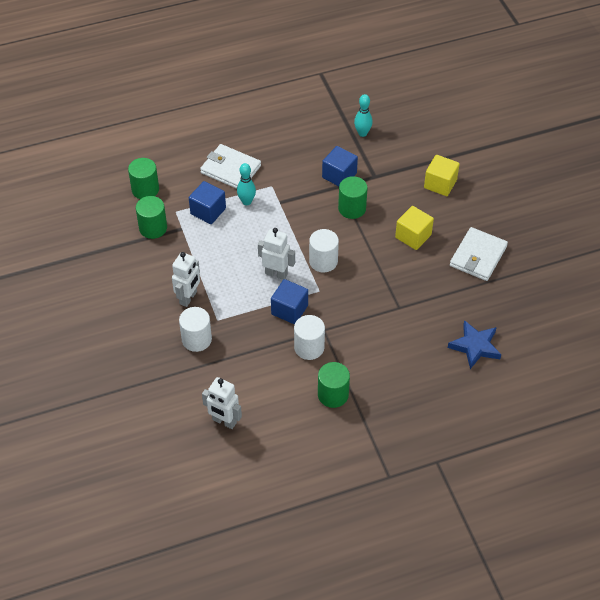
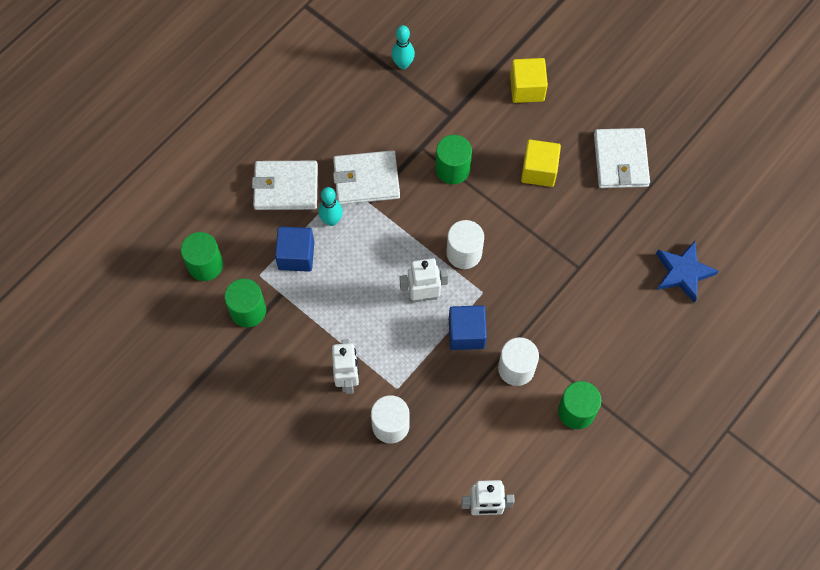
camera: 30 degrees left, 15 degrees up
(288, 188) = (366, 179): none -> white wallet
(339, 175) = (412, 133): blue cube -> none

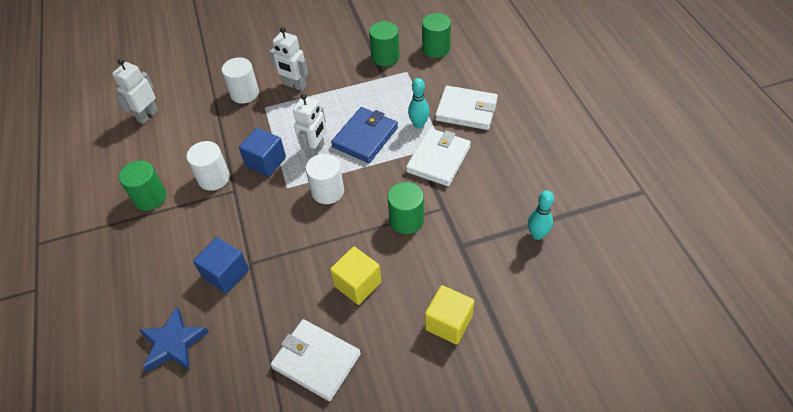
camera: 125 degrees right, 15 degrees down
(286, 187) = (466, 110): white wallet -> white wallet turned 75 degrees clockwise
(296, 255) = (406, 95): blue cube -> blue cube (226, 274)
(378, 260) = (365, 137): none -> blue wallet

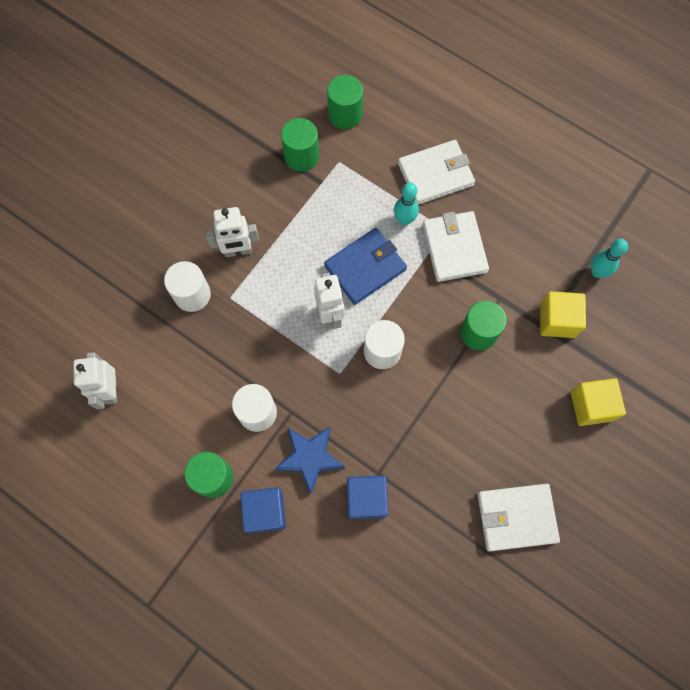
camera: 40 degrees left, 20 degrees up
(173, 343) = (383, 594): blue star -> blue star (310, 458)
(266, 162) = (292, 360): blue cube -> blue cube (265, 512)
(357, 284) = (490, 424): yellow cube -> yellow cube (557, 320)
(365, 137) = (365, 267): blue wallet -> blue wallet turned 60 degrees clockwise

